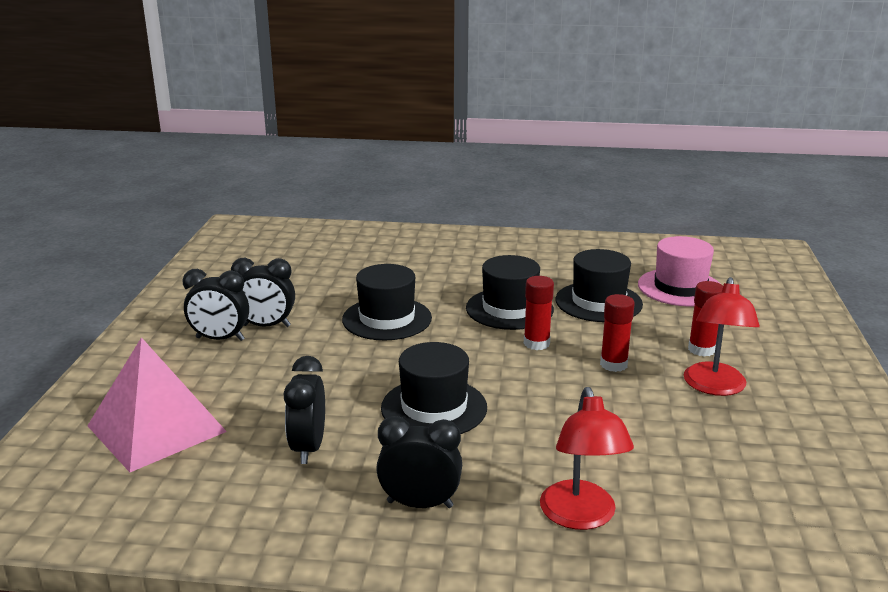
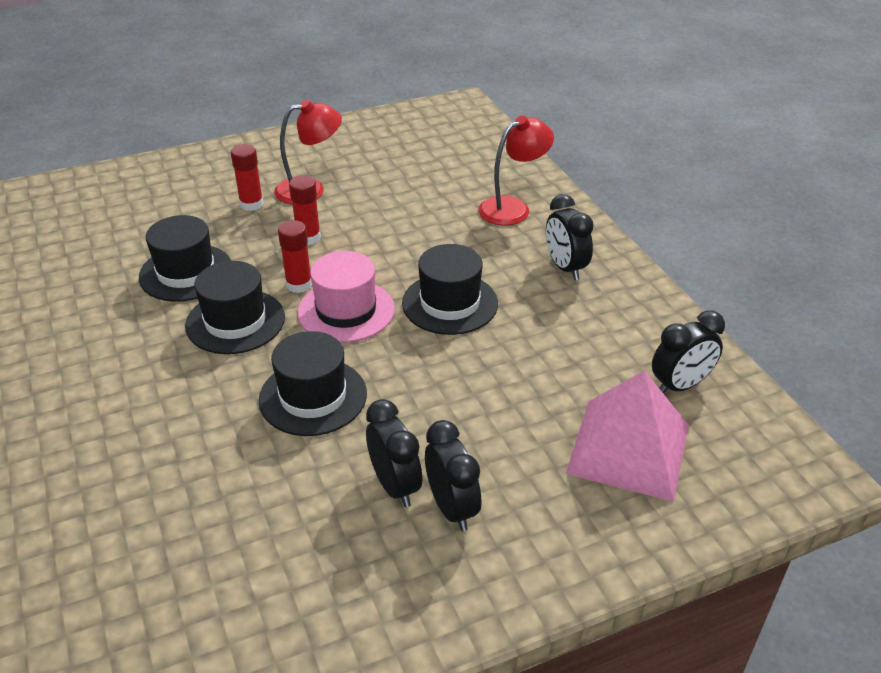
camera: 120 degrees left, 15 degrees up
(308, 448) = (561, 344): black clock -> black clock (680, 385)
(680, 287) = (124, 235): pink hat -> pink hat (346, 311)

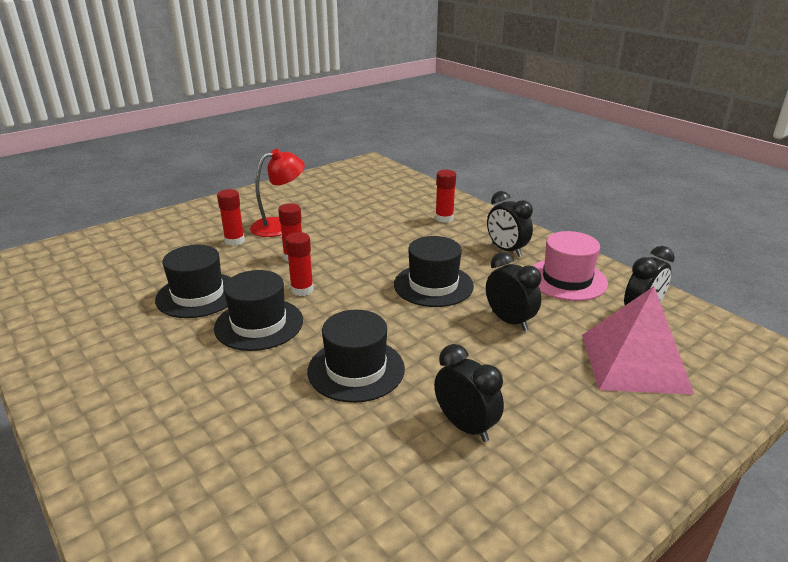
camera: 15 degrees left, 10 degrees down
(346, 311) = (351, 302): pink hat -> pink hat (567, 279)
(452, 508) = (524, 435): black clock -> black clock (509, 321)
(512, 207) = (444, 218): red lamp -> red glue stick

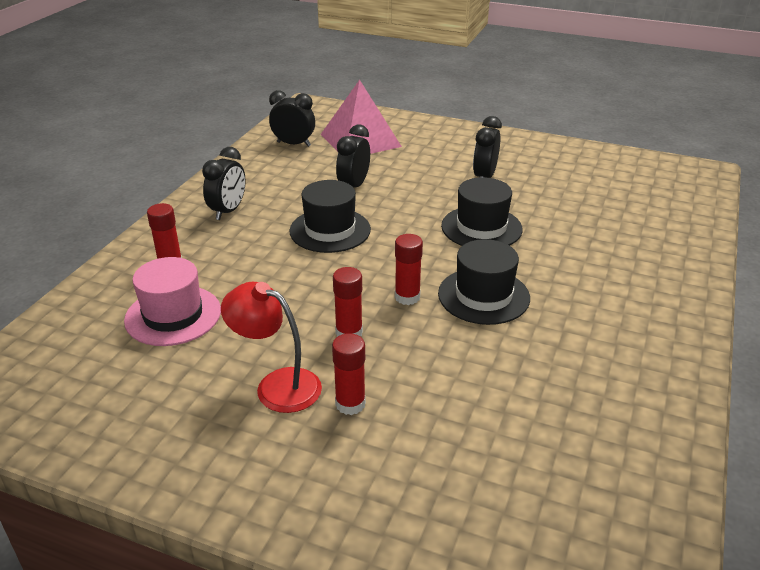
camera: 120 degrees left, 5 degrees up
(198, 295) = (485, 360): black hat -> none
(567, 279) = (265, 175): pink hat -> pink hat (173, 315)

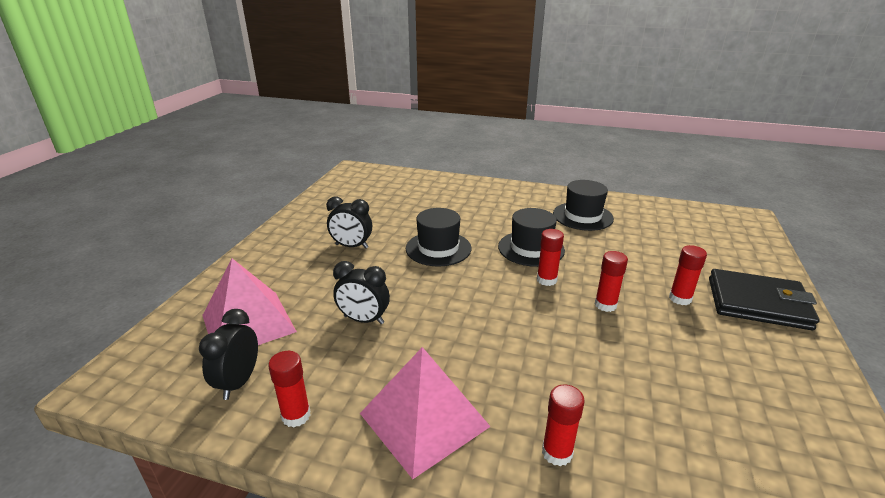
camera: 95 degrees left, 5 degrees down
(173, 315) = (646, 424): pink hat -> none
(228, 211) = (424, 420): black clock -> pink pyramid
(253, 165) = (296, 415): none -> red glue stick
(277, 385) = (688, 335): red lamp -> none
(324, 487) = (758, 303): none -> black wallet
(330, 230) = (456, 328): black hat -> black hat (582, 216)

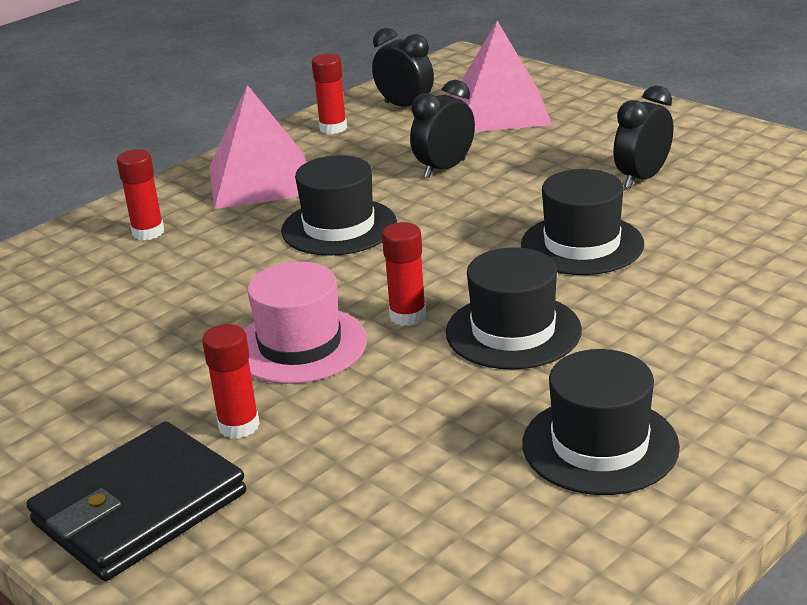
camera: 120 degrees right, 0 degrees up
(474, 339) = (339, 227): none -> black hat
(605, 305) = (300, 345): red glue stick -> pink hat

